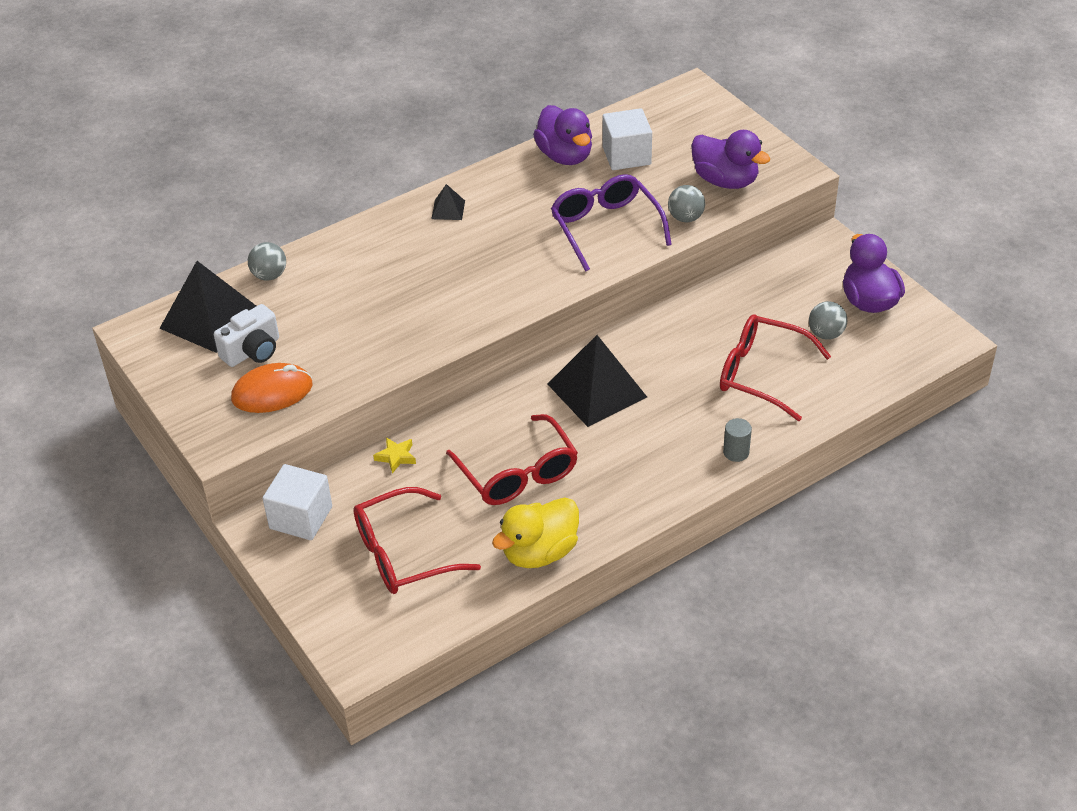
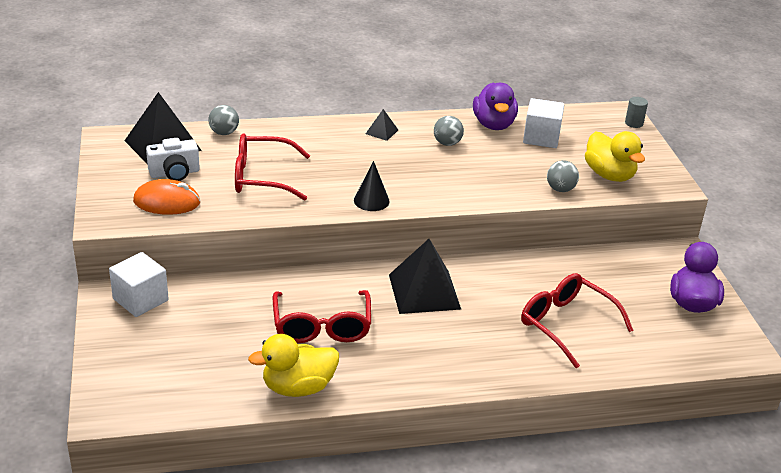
camera: 20 degrees right, 10 degrees down
(396, 457) = (239, 284): yellow star -> none
(402, 554) = (194, 350): red glasses -> red glasses (261, 177)
(497, 306) = (371, 201): none -> black cone
(605, 227) = (492, 177): purple glasses -> none
(725, 181) = (609, 175): purple duck -> yellow duck
(736, 452) = (507, 373): grey cylinder -> grey cylinder (634, 123)
(826, 334) = (640, 314): grey ball -> grey ball (447, 143)

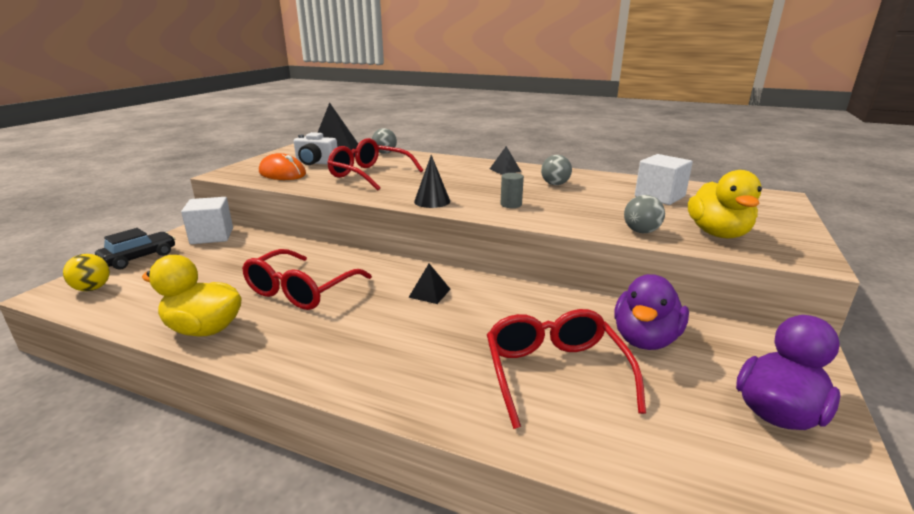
camera: 35 degrees right, 10 degrees down
(112, 350) = (139, 258): none -> black car
(132, 395) = (92, 288): none -> yellow ball
(424, 291) = (429, 293): black pyramid -> black pyramid, size x0.45
(493, 124) = (617, 182): purple duck -> purple duck (645, 339)
(634, 123) = (787, 205): grey cylinder -> grey cylinder (511, 204)

